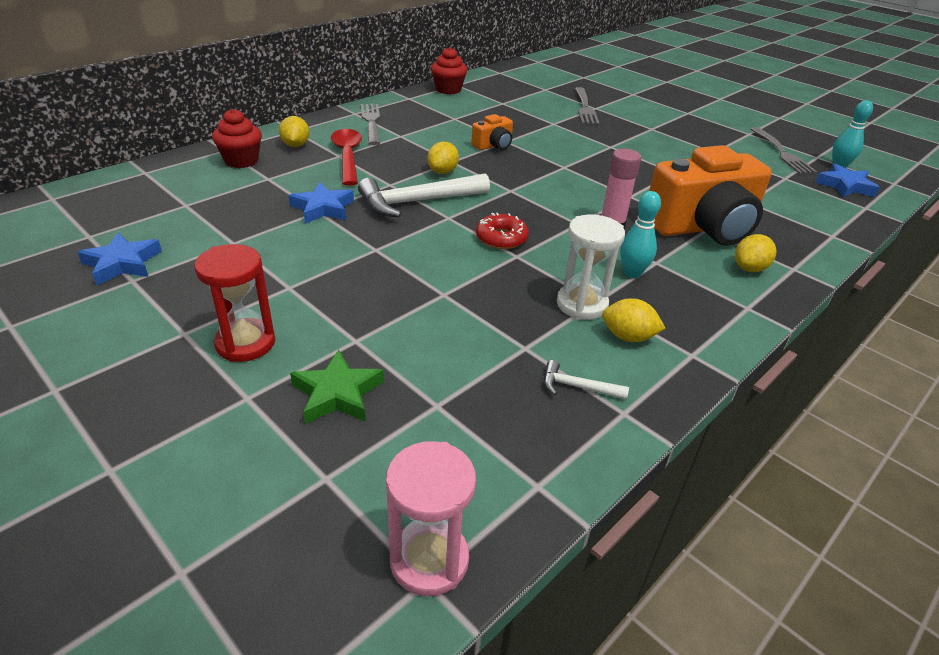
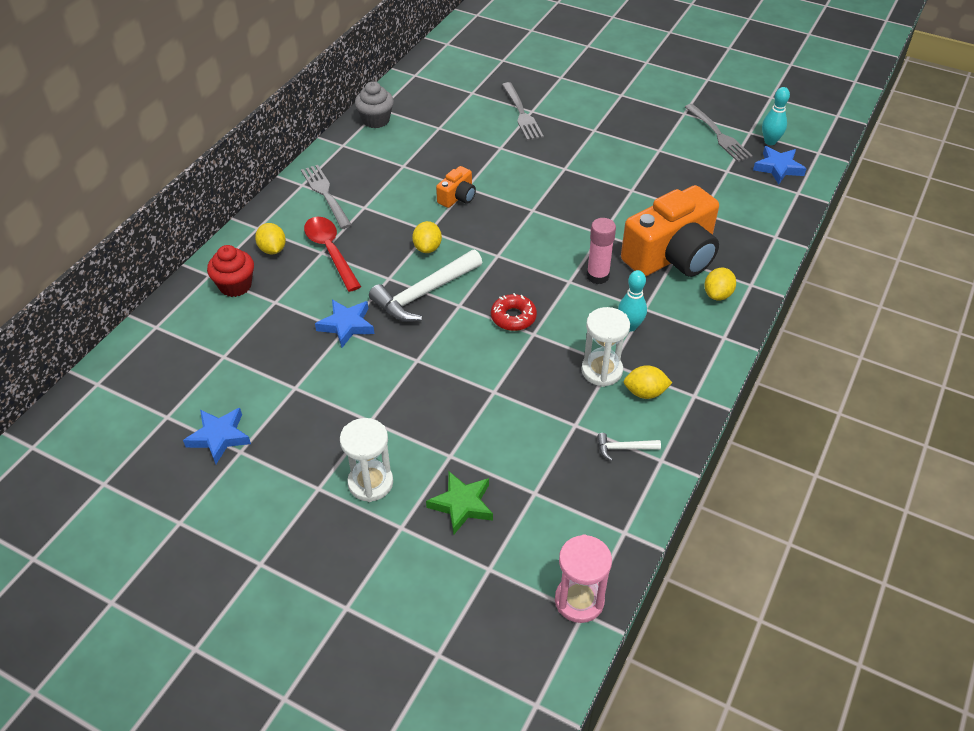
camera: 15 degrees left, 10 degrees up
(245, 343) = (370, 483): red hourglass -> white hourglass
(448, 90) = (376, 120): red cupcake -> grey cupcake

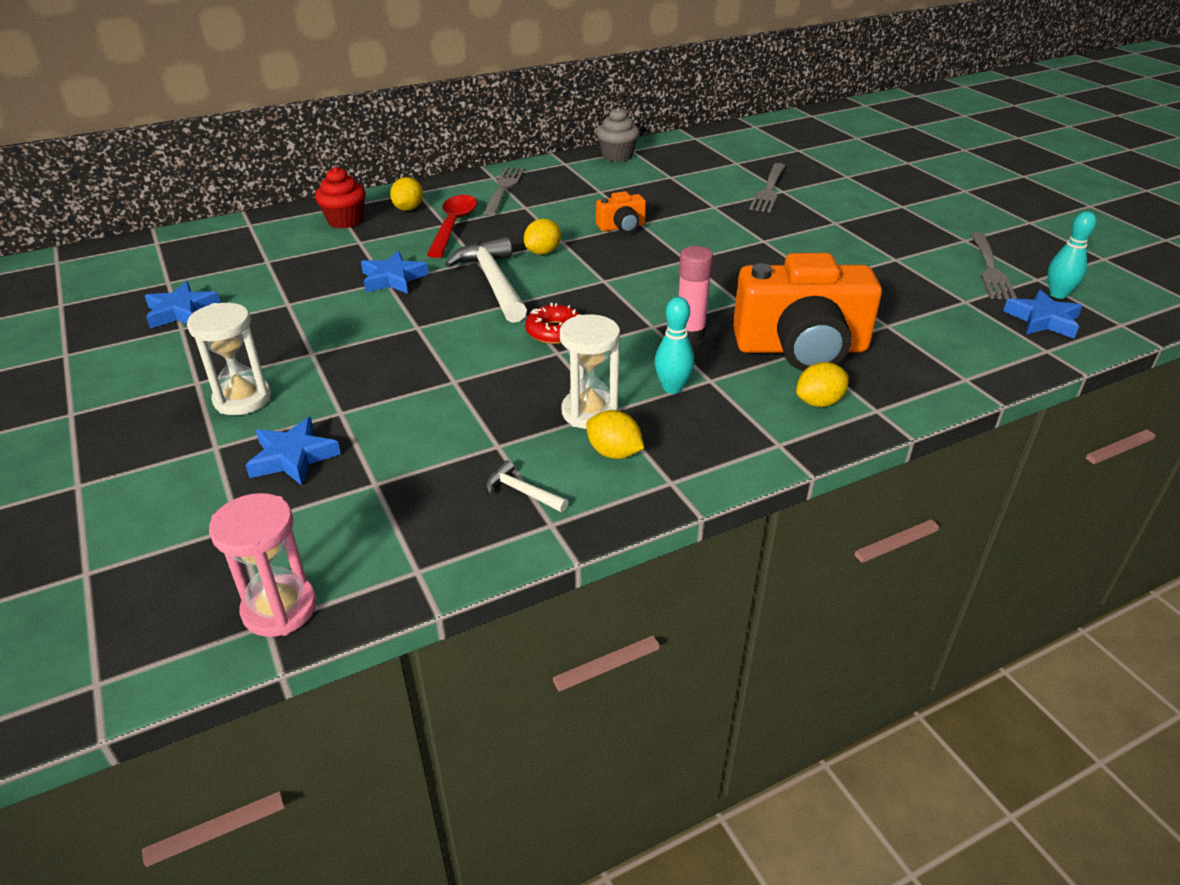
camera: 35 degrees right, 10 degrees down
(424, 293) = (493, 282): white hammer -> white hammer turned 75 degrees clockwise
(462, 505) = (293, 457): green star -> blue star

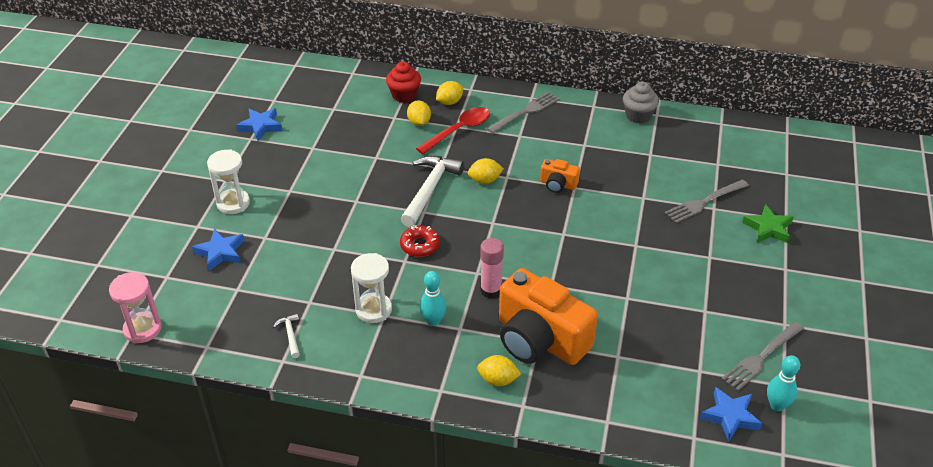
camera: 40 degrees right, 5 degrees up
(393, 279) = (381, 157): blue star -> none
(614, 453) = (355, 341): yellow lemon -> yellow lemon (419, 122)
(845, 186) = (768, 228): none -> green star

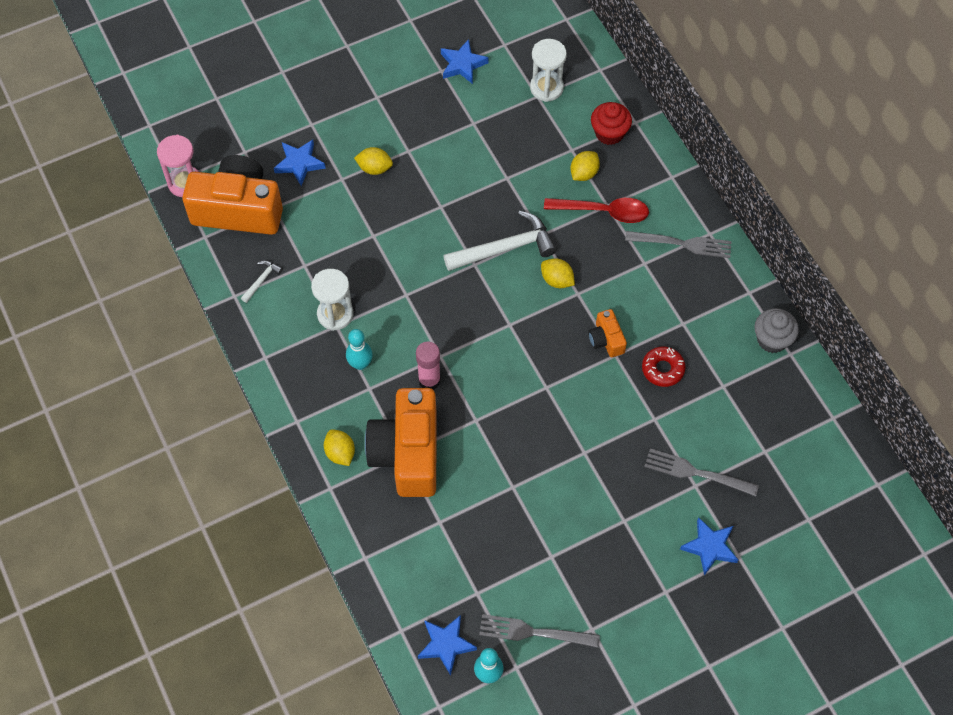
camera: 50 degrees right, 20 degrees up
(211, 311) = (238, 209): none -> orange camera
(233, 203) = (357, 125): white hourglass -> white hourglass (546, 88)
(420, 245) = (433, 292): red donut -> red donut (662, 369)
(449, 102) = (635, 175): yellow lemon -> yellow lemon (374, 168)
(768, 228) = (710, 547): green star -> blue star

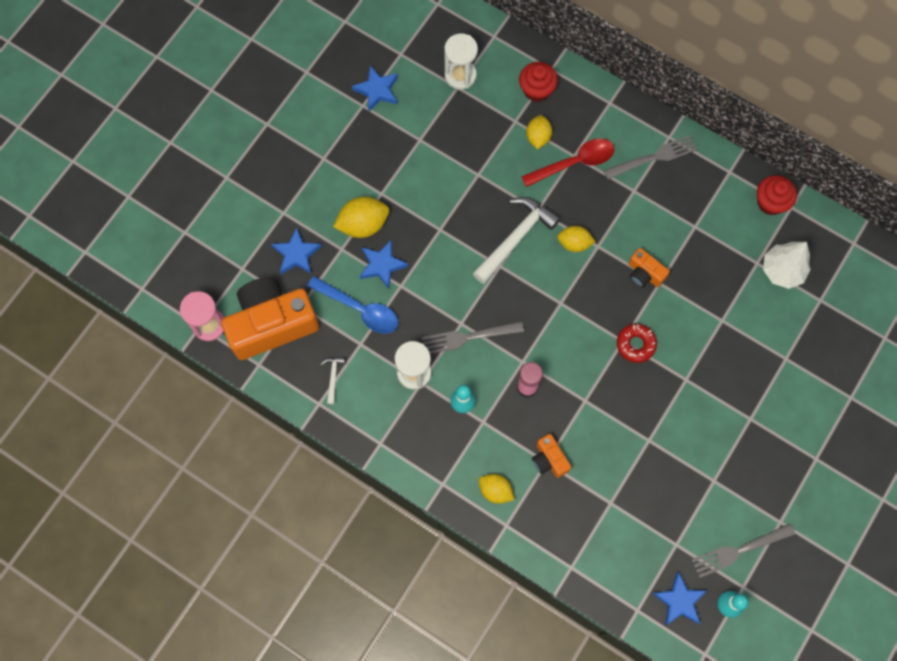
camera: 30 degrees left, 10 degrees up
(323, 236) = (359, 309): none -> blue spoon
(374, 168) = (363, 224): yellow lemon -> yellow lemon, size x1.53
(407, 453) = (549, 459): orange camera -> orange camera, size x0.45
(662, 369) = (703, 274): red donut -> red donut (635, 344)
(696, 473) = (780, 347): grey fork -> grey fork (468, 337)
(710, 547) = (827, 403): blue star -> blue star (382, 265)
(743, 405) = (782, 270): none -> white tree
(772, 339) = (770, 202): grey cupcake -> red cupcake

